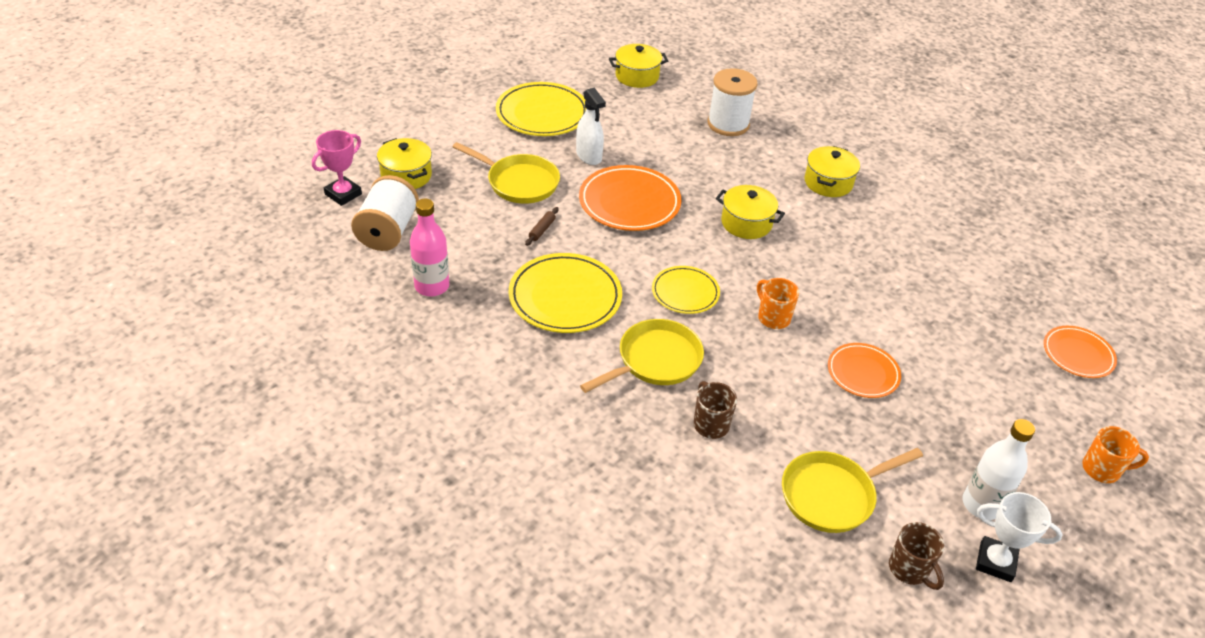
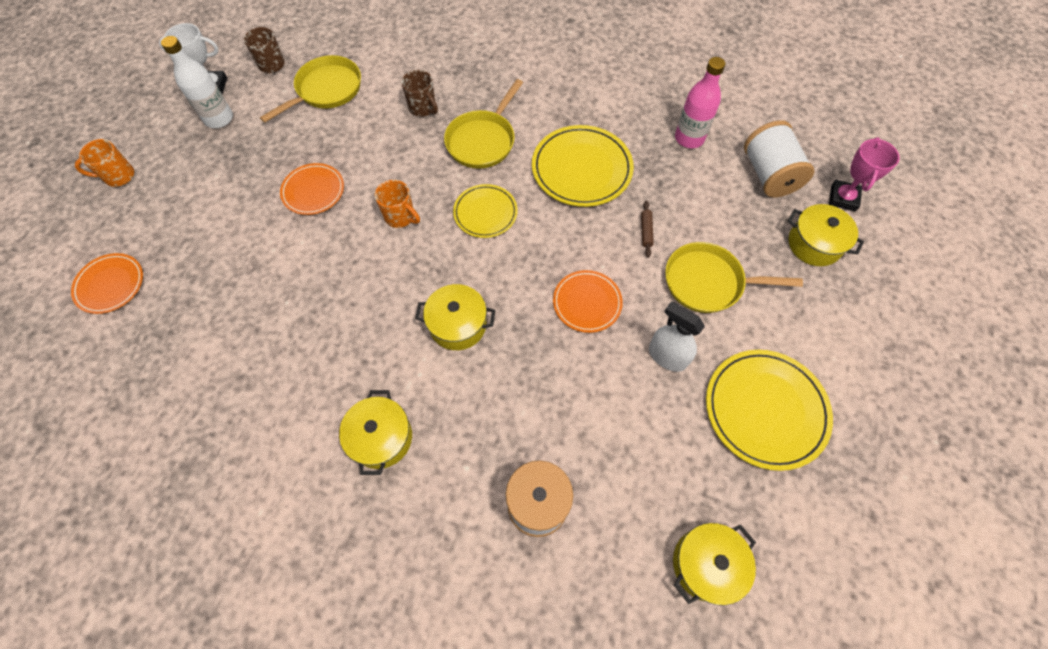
camera: 160 degrees right, 20 degrees up
(629, 202) = (587, 303): orange plate -> orange plate, size x0.61

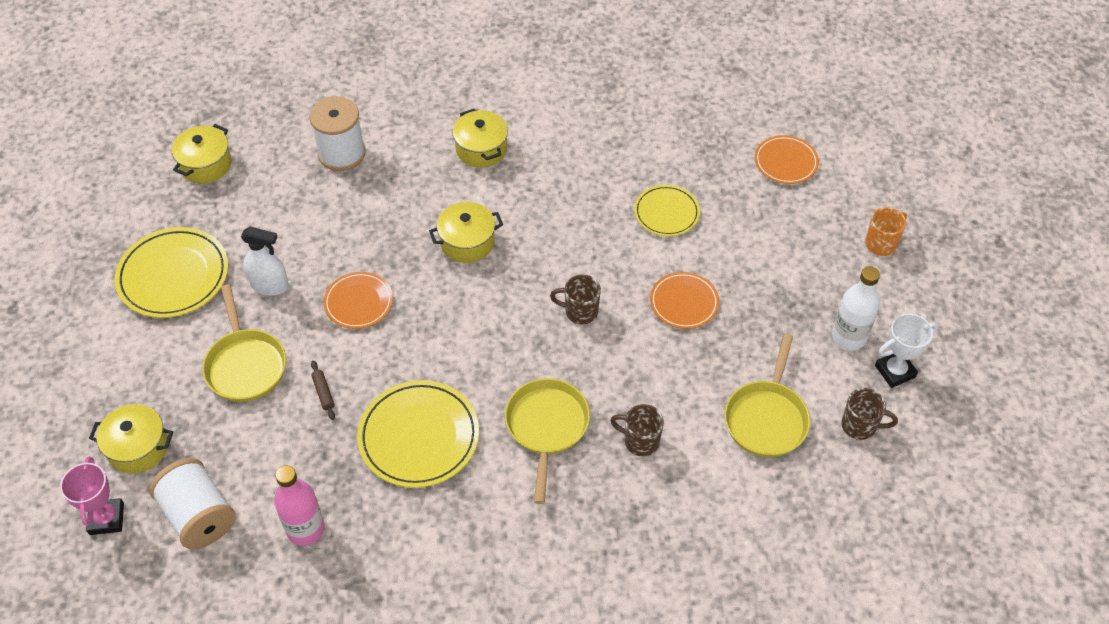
camera: 155 degrees right, 10 degrees down
(400, 217) = (580, 311): orange mug -> brown mug
(485, 213) = (498, 348): yellow plate -> yellow plate (666, 213)
(708, 282) = (245, 365): yellow pan -> yellow pan turned 90 degrees clockwise

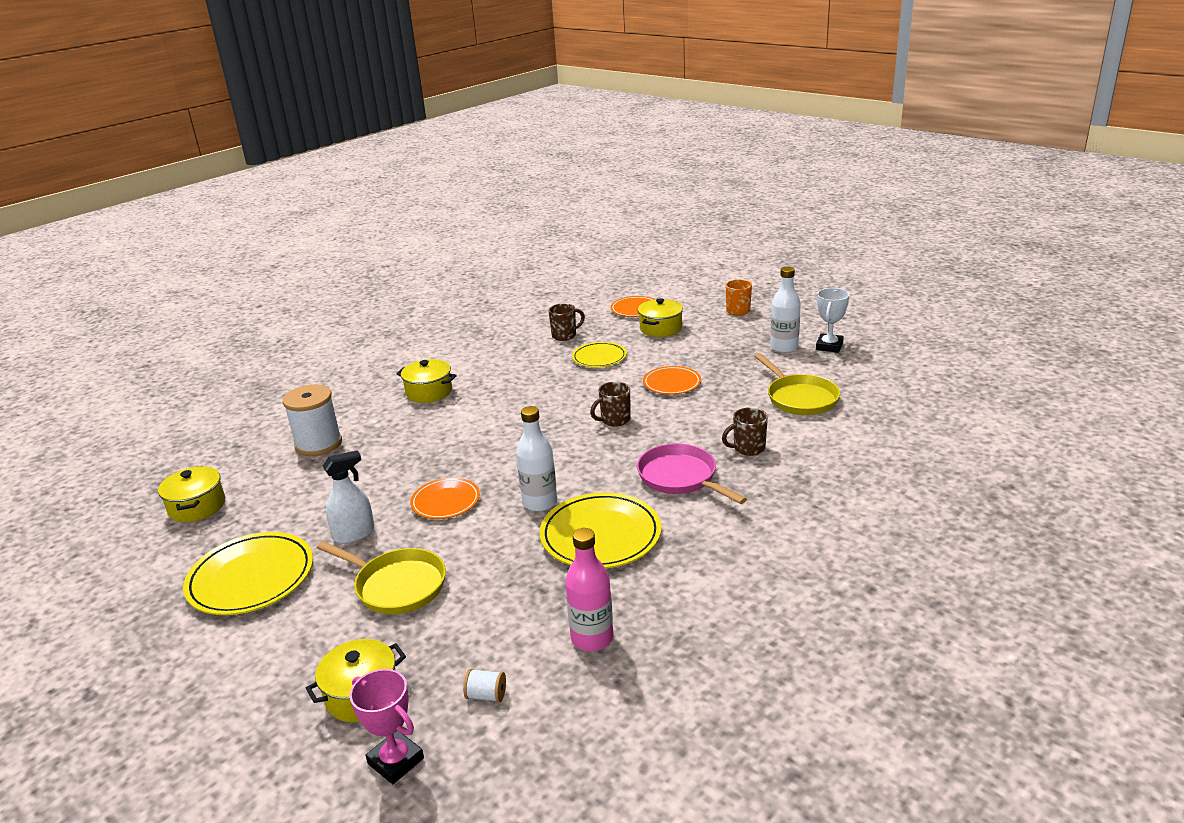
camera: 40 degrees left, 25 degrees down
(199, 516) = (486, 695): white spool -> white spool, size x0.43
(323, 393) = (489, 560): brown rolling pin -> none
(418, 362) = (540, 503): none -> white bottle
(467, 242) = (485, 433): yellow pot -> yellow pot (660, 328)
(546, 427) = (681, 478): yellow pan -> pink pan
(860, 426) = (850, 373): brown mug -> brown mug (565, 335)

